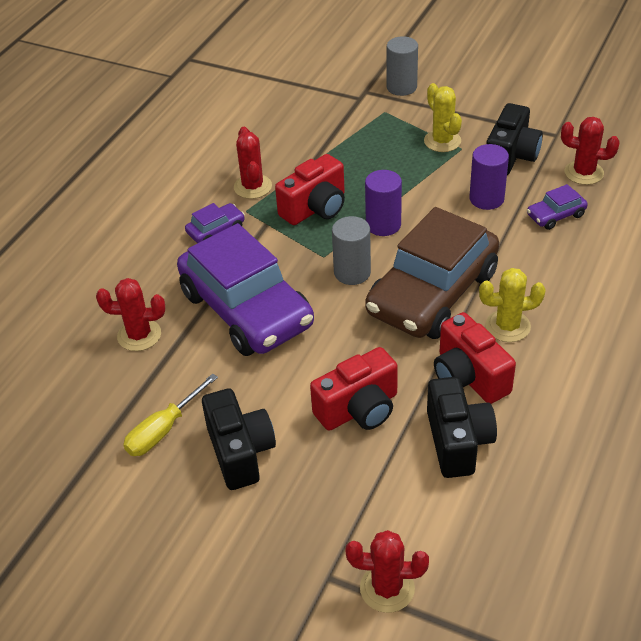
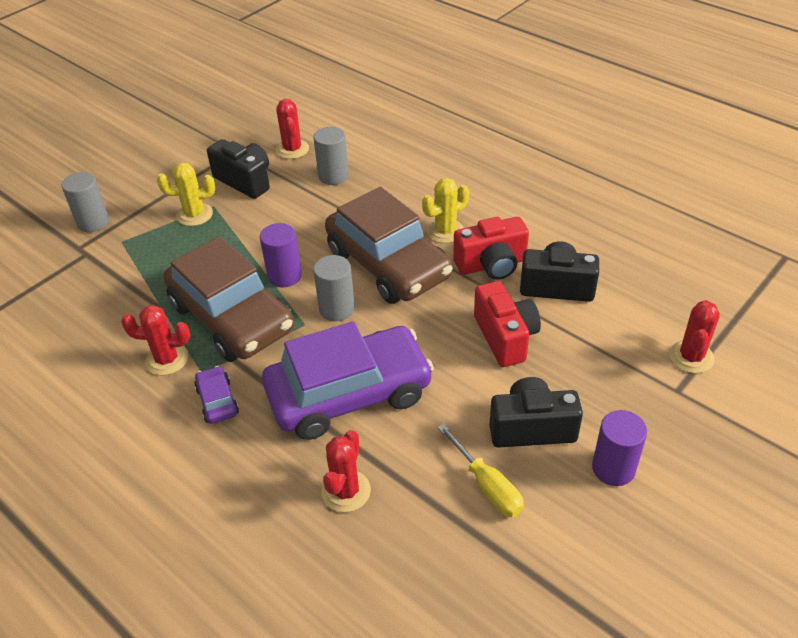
camera: 75 degrees left, 0 degrees up
(315, 208) = (232, 317): red camera -> brown car
(486, 199) = (290, 207): purple cylinder -> purple cylinder (613, 468)
(507, 326) = (445, 231): yellow cactus -> yellow cactus turned 45 degrees clockwise
(556, 215) = (333, 176): purple car -> grey cylinder
(584, 173) = (292, 149): red cactus -> red cactus turned 45 degrees counterclockwise

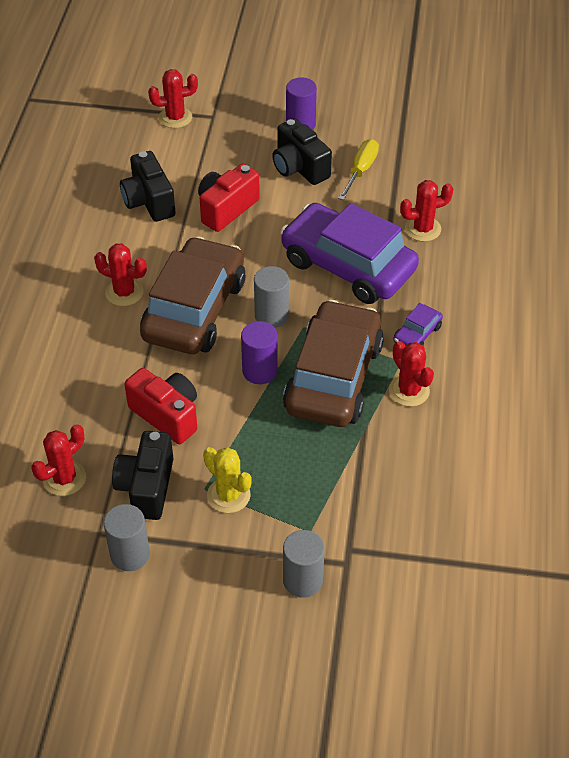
camera: 125 degrees left, 5 degrees up
(333, 176) = (91, 415): grey cylinder -> grey cylinder (130, 554)
(445, 231) = (124, 292): yellow cactus -> red cactus
(491, 265) = (149, 246): red camera -> red camera (167, 415)

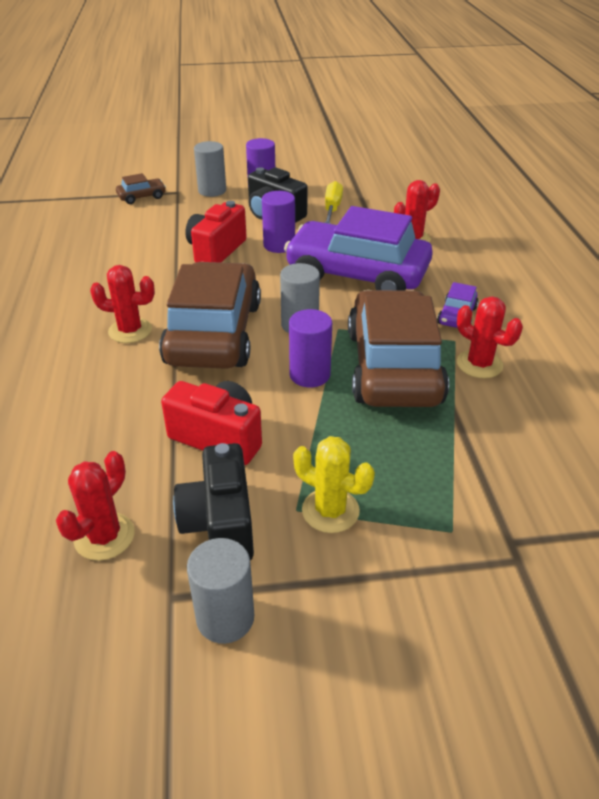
camera: 15 degrees left, 10 degrees down
(149, 201) = (134, 256): black camera -> none
(175, 117) = (142, 197): red cactus -> brown car
(288, 213) = (279, 245): none -> purple cylinder
(302, 580) = (476, 596): grey cylinder -> grey cylinder (212, 191)

